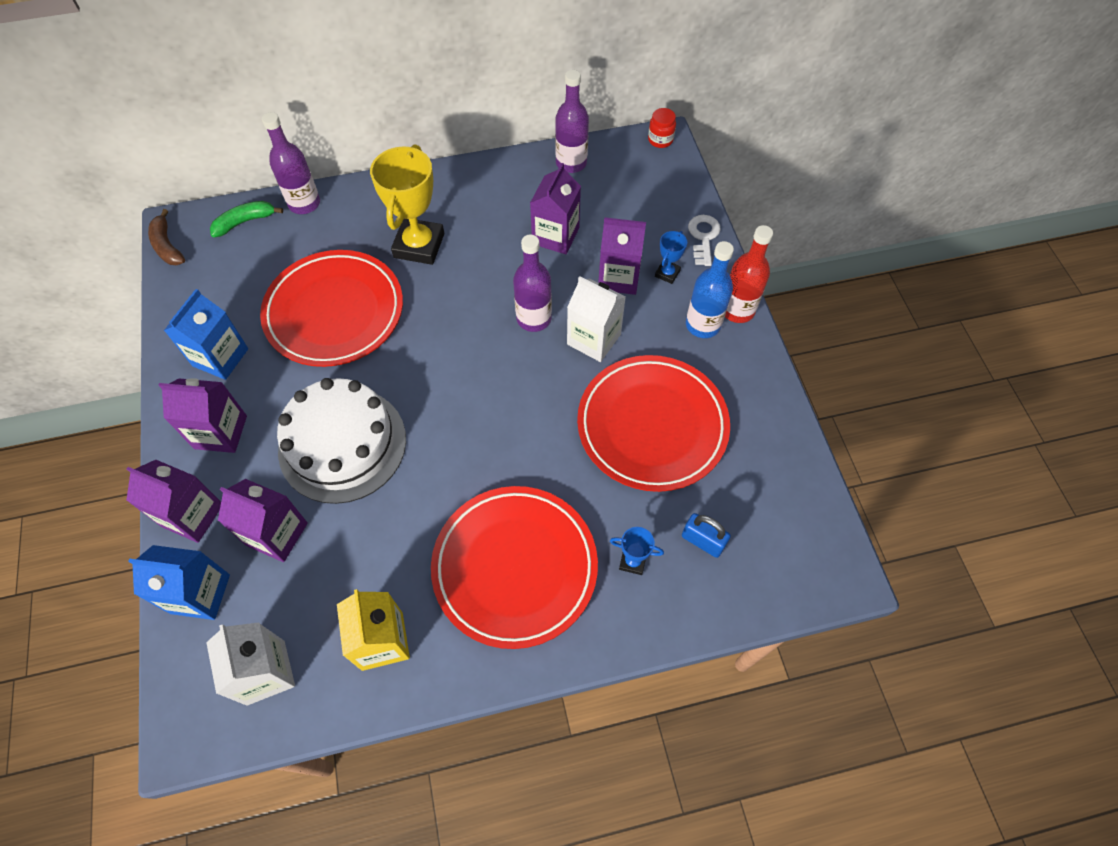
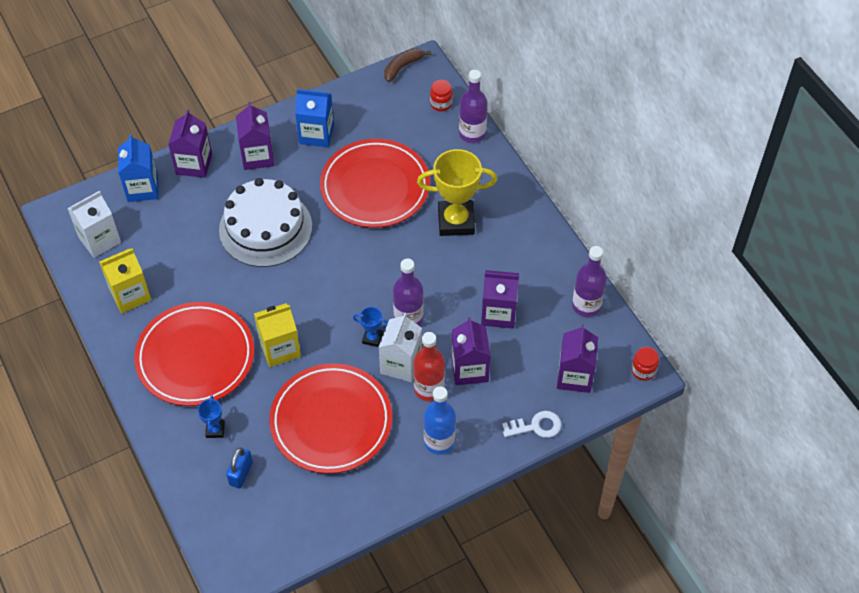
camera: 75 degrees right, 5 degrees down
(245, 222) = (441, 104): green banana -> red jar
(277, 534) = (191, 214): purple carton -> purple carton (574, 376)
(533, 462) = (280, 349): none -> yellow carton
(667, 273) = (485, 405): blue trophy -> blue trophy (372, 338)
(737, 310) = (463, 466): red bottle -> red bottle (429, 389)

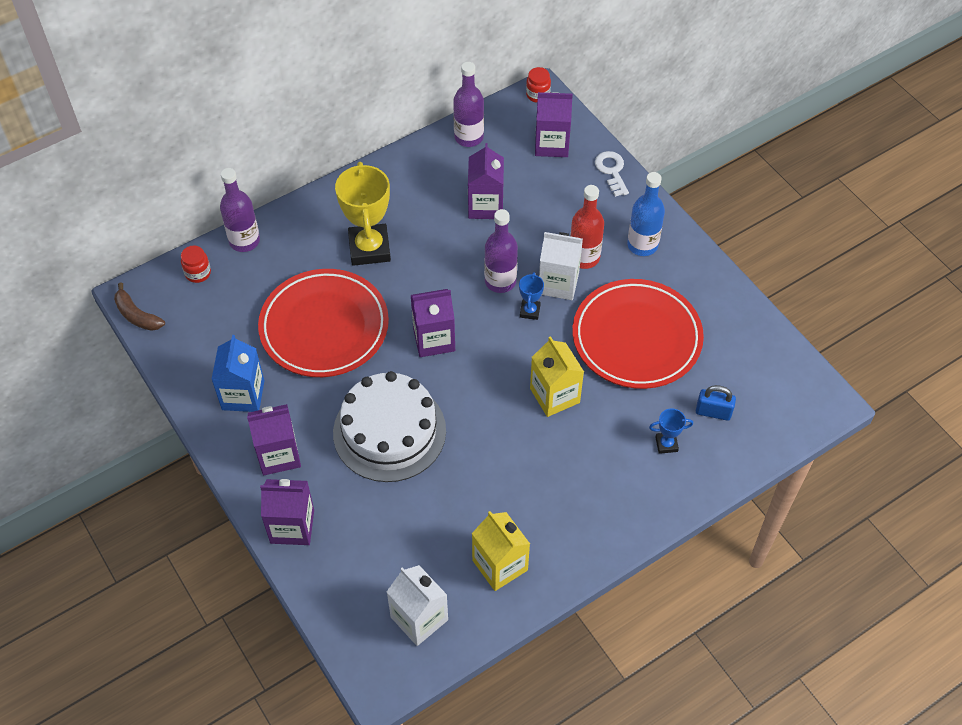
camera: 95 degrees left, 0 degrees up
(142, 188) = (333, 581): blue carton -> none
(195, 357) = (577, 478): red plate -> none
(469, 369) = (556, 226): purple carton -> purple carton (434, 339)

